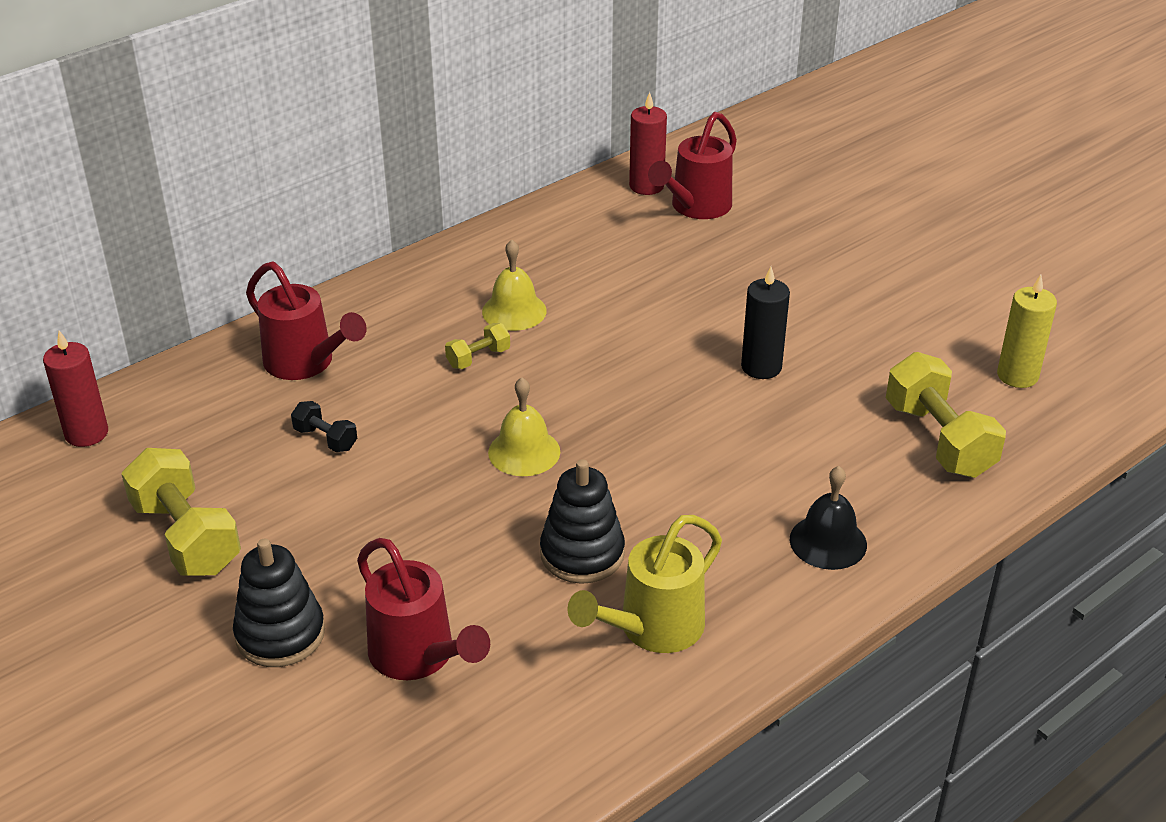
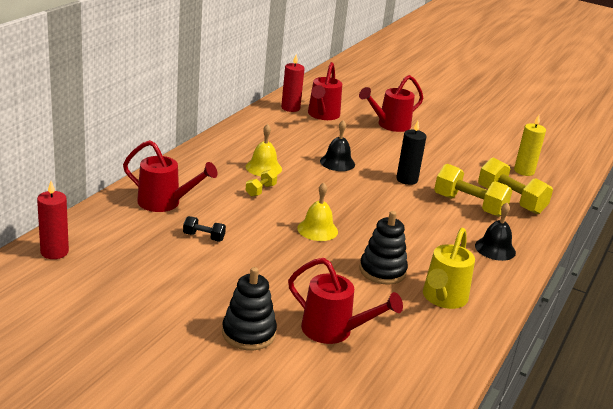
camera: 25 degrees left, 10 degrees down
(186, 537) = (156, 295): yellow dumbbell -> yellow dumbbell (469, 205)
(654, 314) = (337, 162): none -> black bell
(812, 241) = (390, 125): none -> red watering can

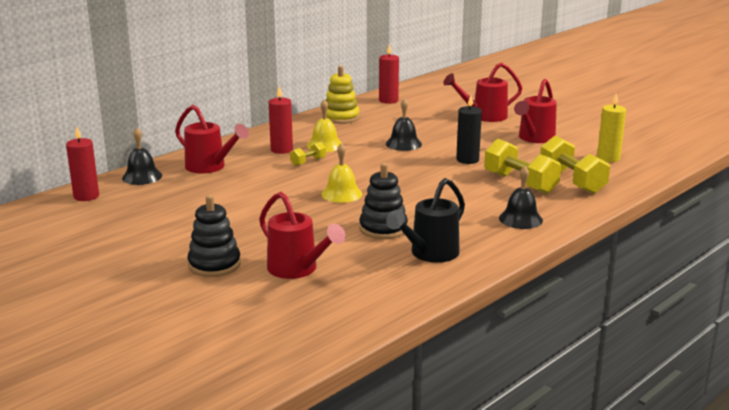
camera: 20 degrees right, 5 degrees down
(100, 220) = (142, 176): none -> black bell
(204, 237) = (227, 193): black dumbbell -> none
(224, 176) = (281, 150): none -> red candle
(258, 131) = (341, 117): none -> yellow stacking toy
(322, 115) = (417, 107): red watering can -> red watering can (534, 138)
(443, 298) = (430, 254): yellow watering can -> black watering can

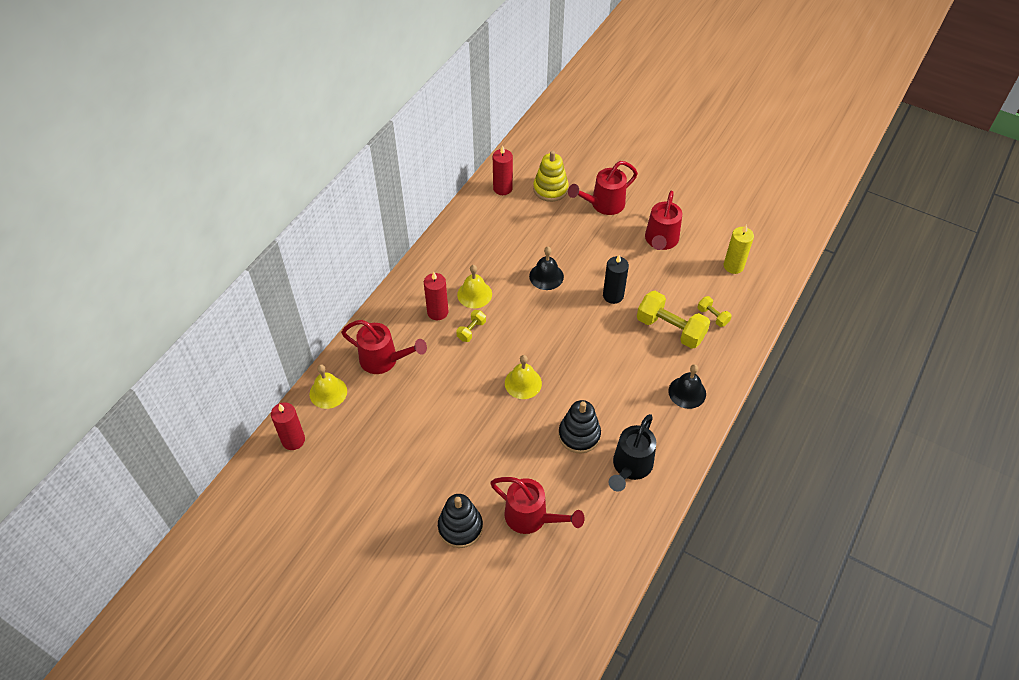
camera: 15 degrees left, 30 degrees up
(142, 176) = (328, 392): black bell -> yellow bell
(341, 117) = (469, 234): yellow stacking toy -> yellow stacking toy (550, 189)
(571, 181) = (712, 316): yellow dumbbell -> yellow dumbbell, size x0.50

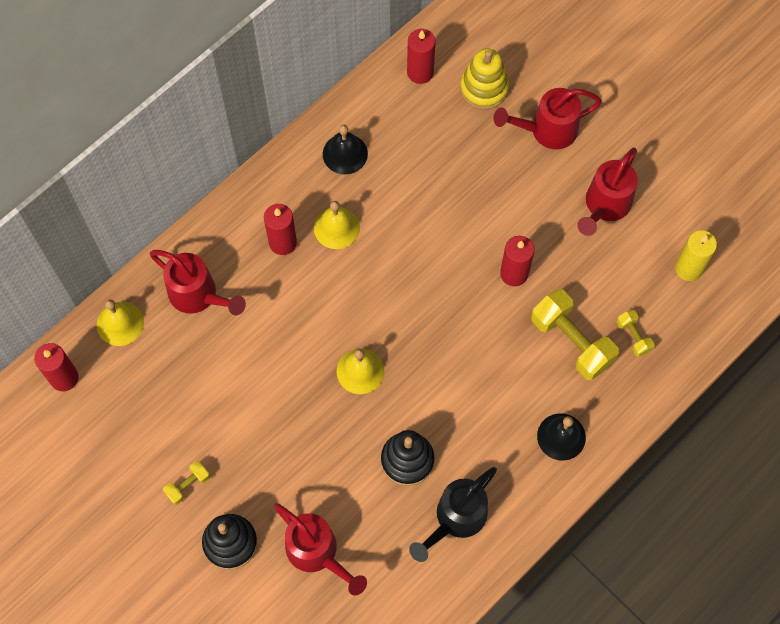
camera: 15 degrees right, 15 degrees up
(471, 330) = (317, 280): yellow dumbbell -> yellow dumbbell (188, 485)
(546, 276) = (436, 223): black bell -> black bell (345, 153)
(613, 295) = (514, 273): black candle -> red candle

